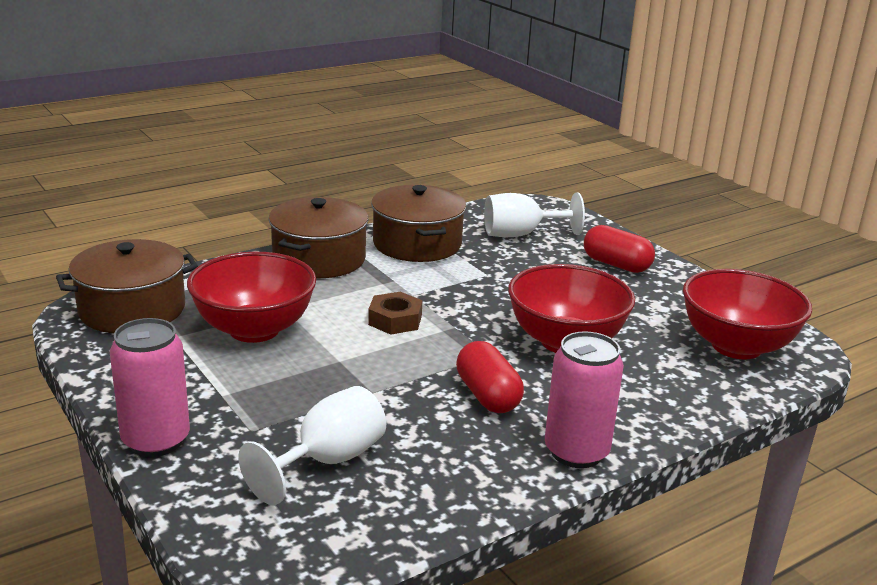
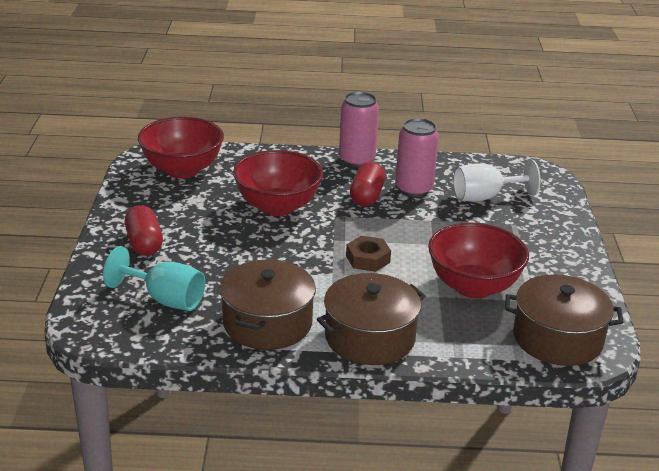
camera: 145 degrees left, 5 degrees up
(156, 440) = (572, 236): pink can -> pink can (413, 189)
(521, 234) = (165, 299): white goblet -> turquoise goblet

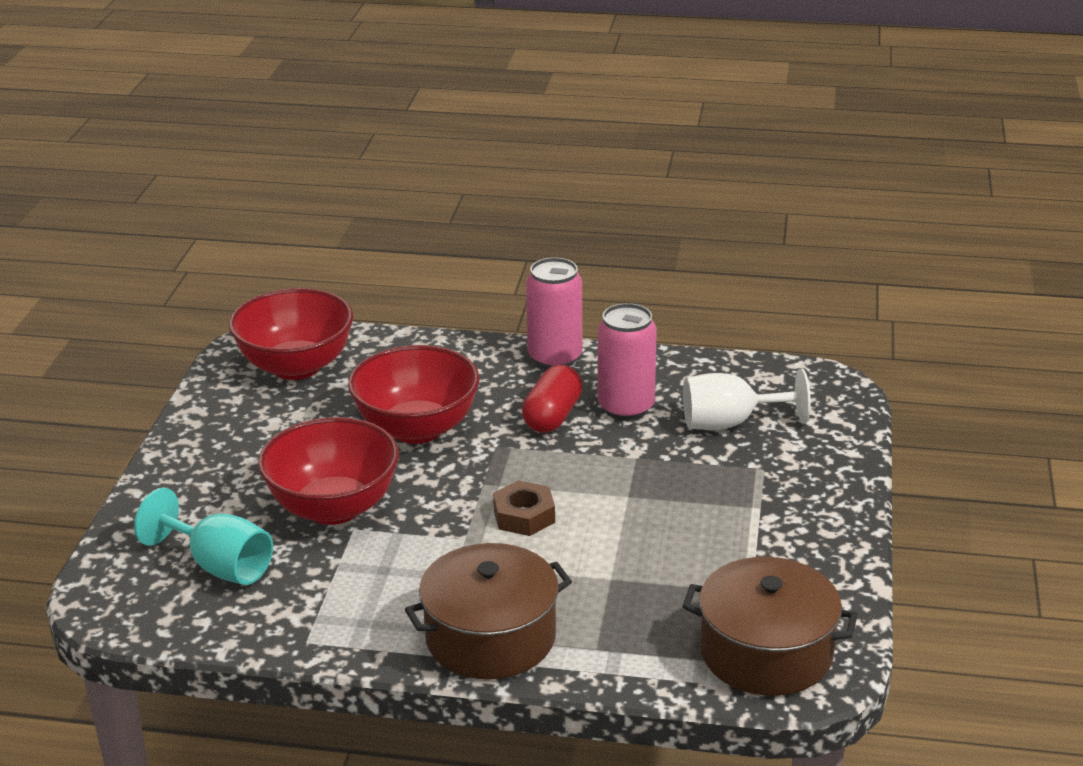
camera: 10 degrees right, 0 degrees up
(144, 243) = (213, 479): red capsule -> none
(267, 323) = (351, 608): brown pot -> none
(473, 286) = (666, 566): red bowl -> red bowl (333, 508)

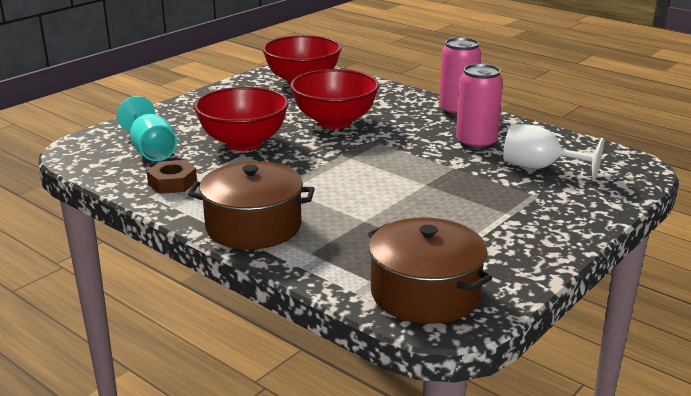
camera: 30 degrees right, 5 degrees down
(524, 516) = (348, 176): brown nut -> brown nut (172, 183)
(552, 416) = (423, 136): red capsule -> none

